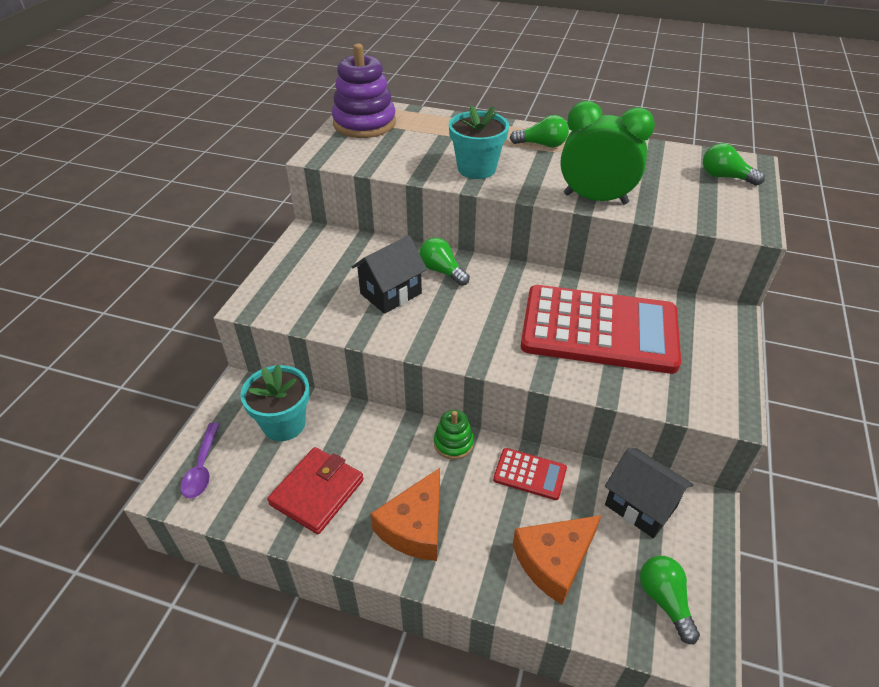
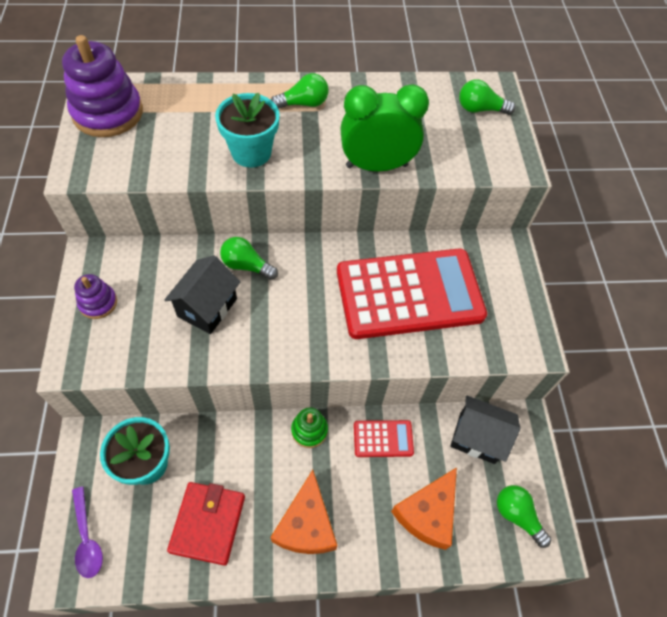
camera: 25 degrees left, 15 degrees up
(296, 268) = (98, 303): none -> purple stacking toy

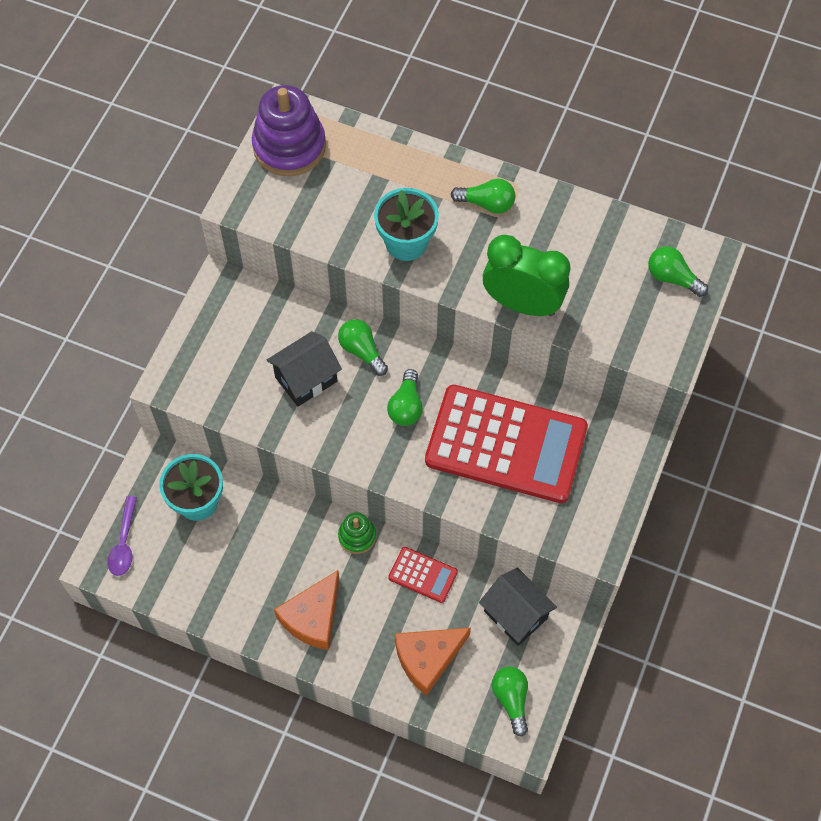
camera: 30 degrees right, 5 degrees up
(98, 303) = (210, 334): purple stacking toy -> none
(208, 523) = (228, 577): red wallet -> none
(308, 296) = (406, 406): none -> green light bulb

